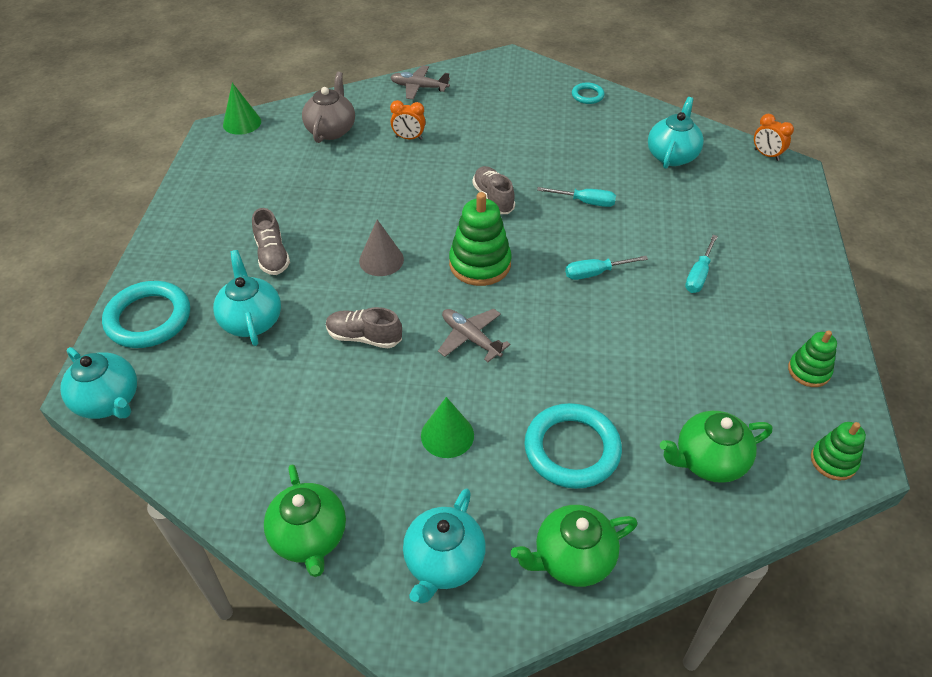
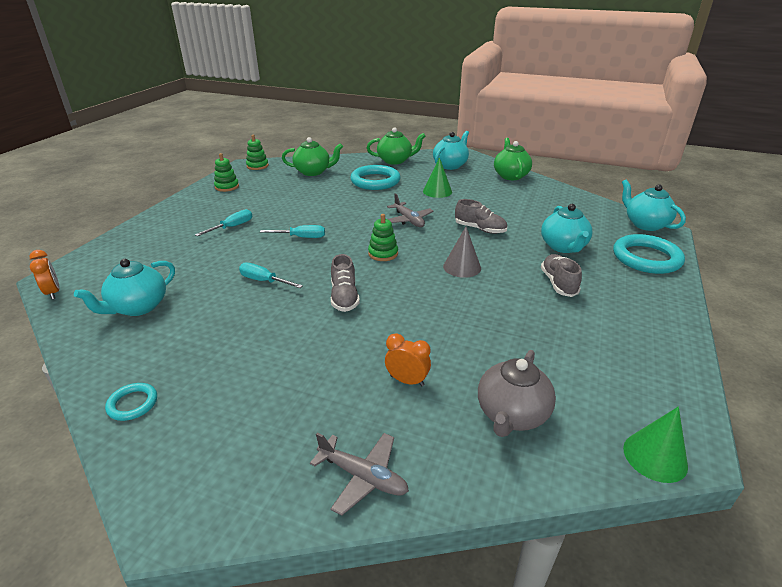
camera: 165 degrees left, 15 degrees down
(480, 264) = (383, 253): green stacking toy -> green stacking toy, size x0.60

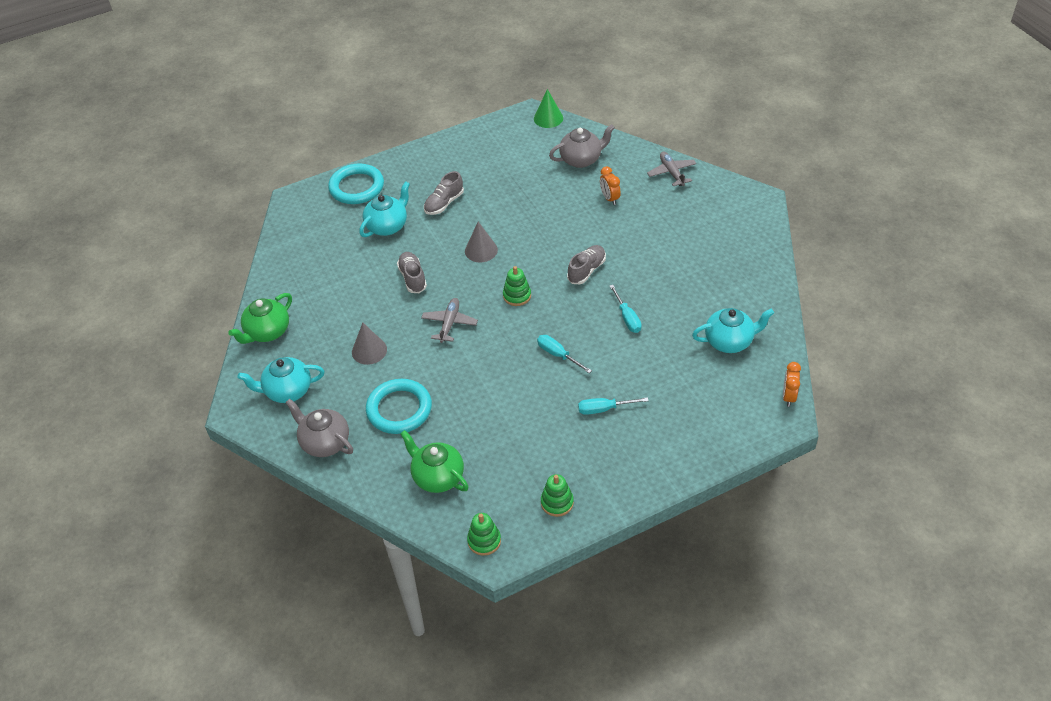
camera: 135 degrees left, 15 degrees up
(133, 404) = (758, 262): turquoise ring -> none
(395, 161) = (325, 442): green teapot -> grey teapot
(437, 191) = (369, 350): green cone -> grey cone
(645, 224) = (293, 210): turquoise teapot -> none

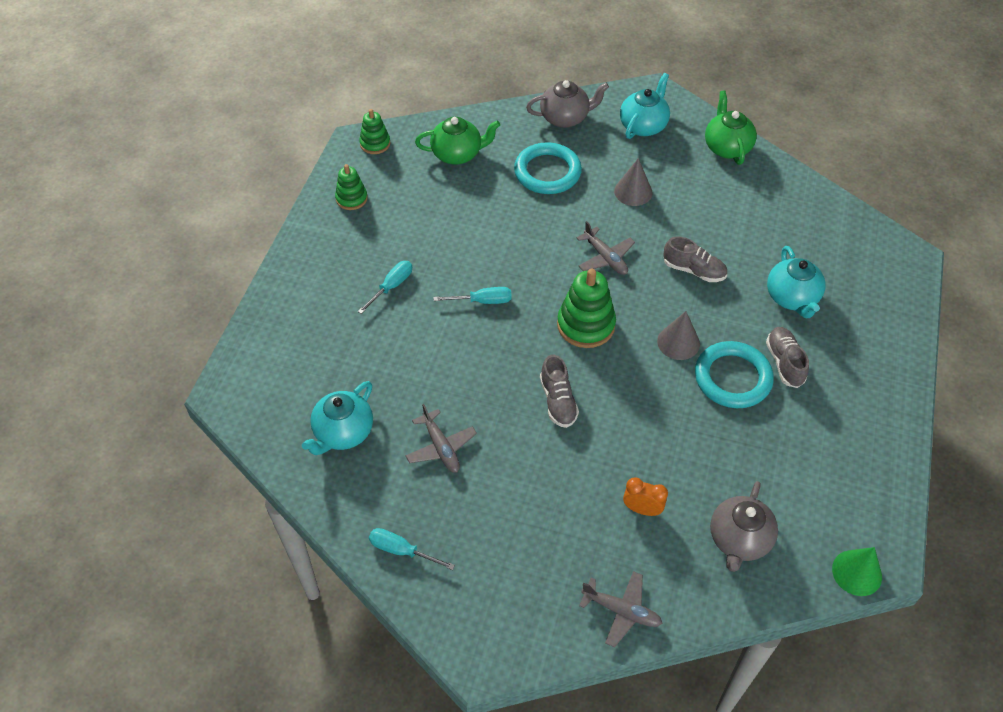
camera: 130 degrees right, 5 degrees up
(356, 187) = (883, 312): turquoise ring -> turquoise ring (732, 378)
(517, 296) = (586, 325): green stacking toy -> green stacking toy, size x1.67
(627, 318) = (463, 382): turquoise screwdriver -> turquoise screwdriver (401, 550)
(680, 294) = (441, 447): none -> grey plane
(788, 397) = (239, 418): orange clock -> none

